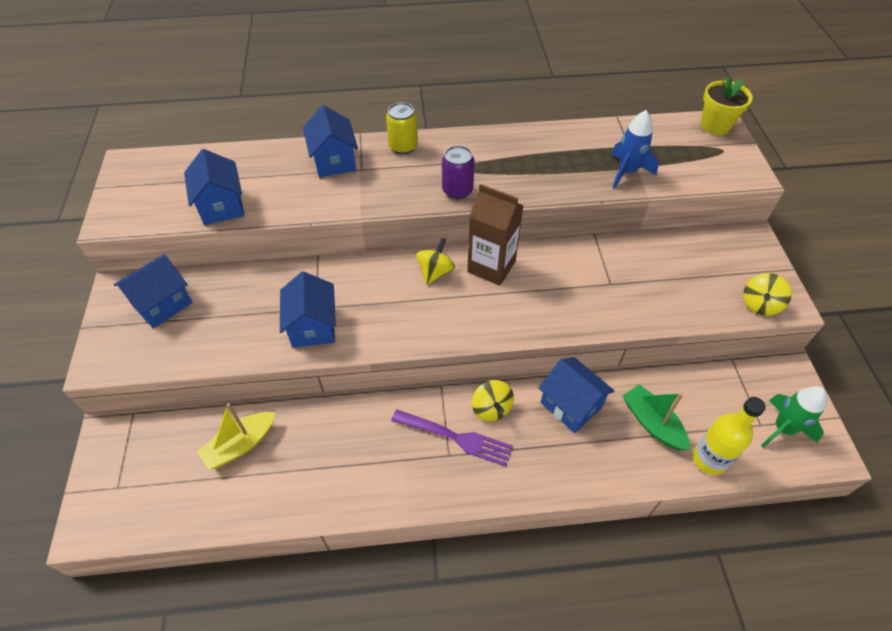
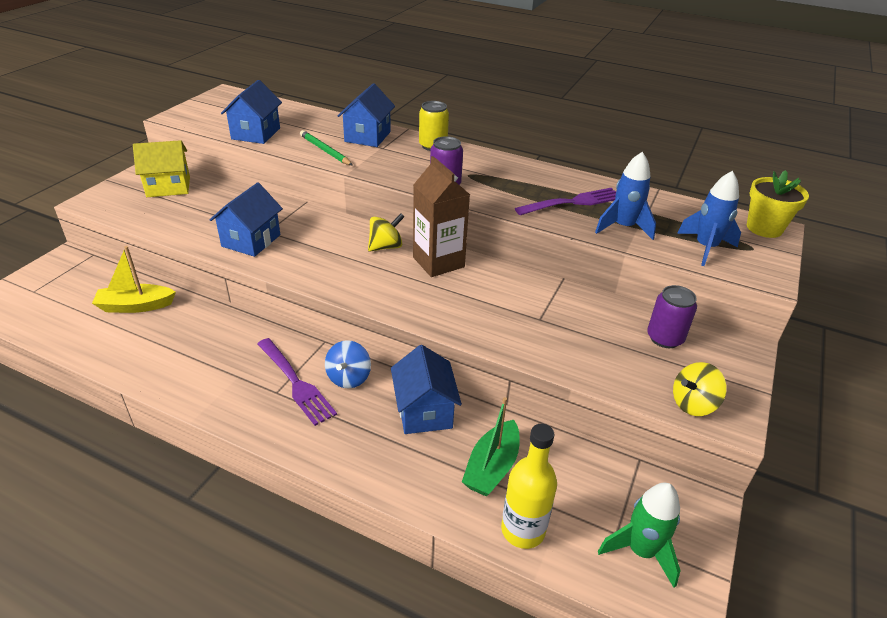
camera: 30 degrees right, 15 degrees down
(162, 304) = (168, 187): blue house -> yellow house
(312, 197) = (325, 150): none -> green pencil
(491, 408) = (349, 378): yellow spinning top -> blue spinning top
(570, 162) = (573, 202): none -> purple fork
(652, 423) = (492, 467): green boat -> green boat turned 150 degrees counterclockwise
(695, 166) = (705, 248): none -> blue rocket
(702, 256) = (665, 338): none -> purple can

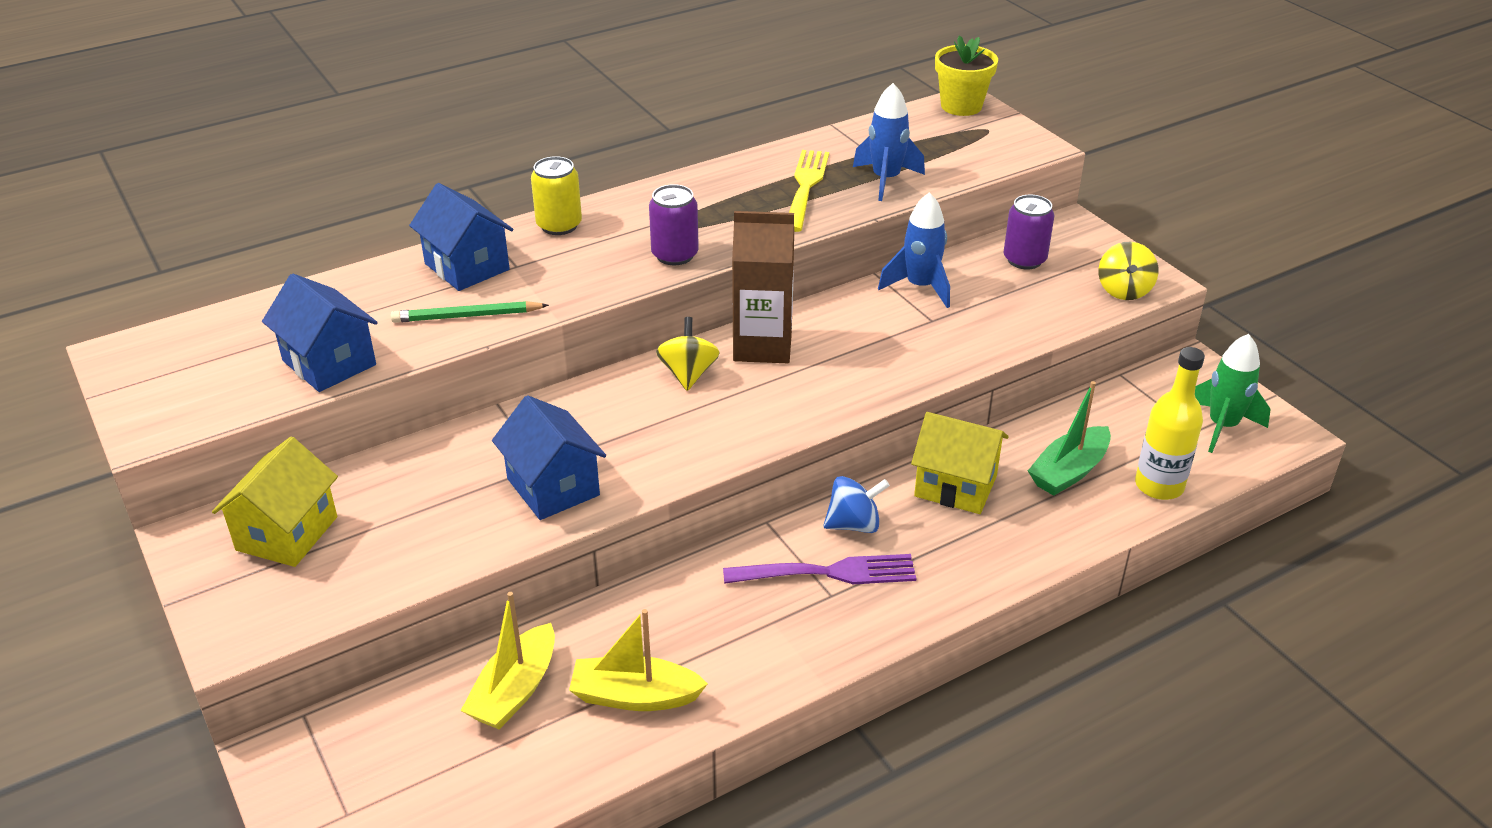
camera: 55 degrees left, 0 degrees up
(150, 347) = (635, 696): none -> yellow boat
(349, 378) = (854, 524): blue spinning top -> blue spinning top turned 60 degrees counterclockwise
(424, 411) = (955, 486): blue house -> yellow house
(492, 467) = (1069, 471): green boat -> green boat turned 75 degrees clockwise
(573, 202) = (806, 187): purple fork -> yellow fork
(705, 248) = (965, 153): blue rocket -> blue rocket (920, 287)

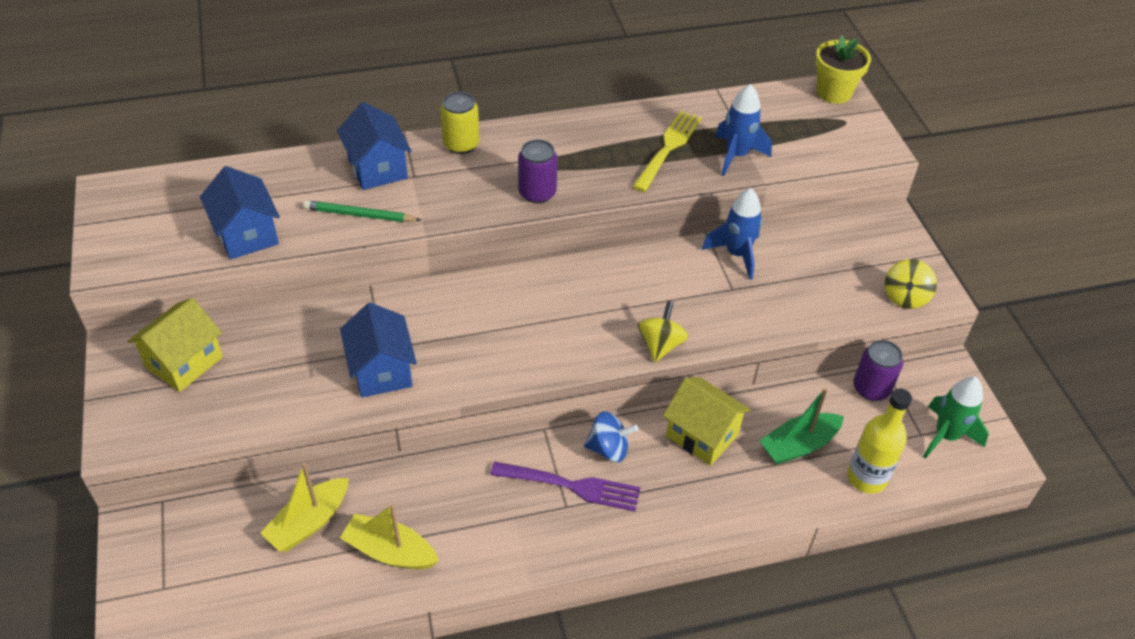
camera: 15 degrees right, 10 degrees up
(688, 374) = (520, 294): yellow spinning top -> yellow spinning top (660, 345)
(762, 346) = (588, 281): brown carton -> none
(1024, 260) = (835, 247): purple can -> purple can (871, 388)

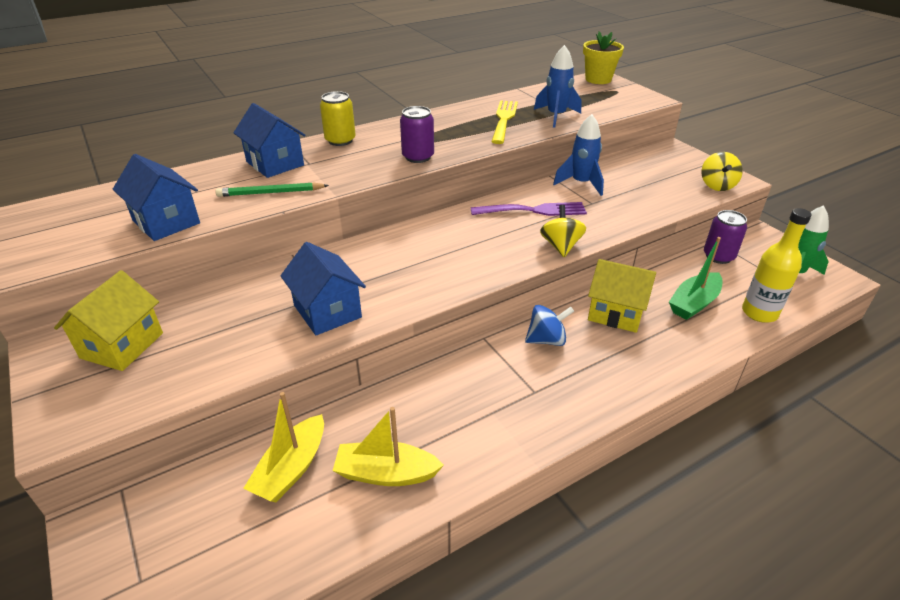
camera: 15 degrees left, 10 degrees down
(571, 486) = (531, 375): purple fork -> purple fork (533, 210)

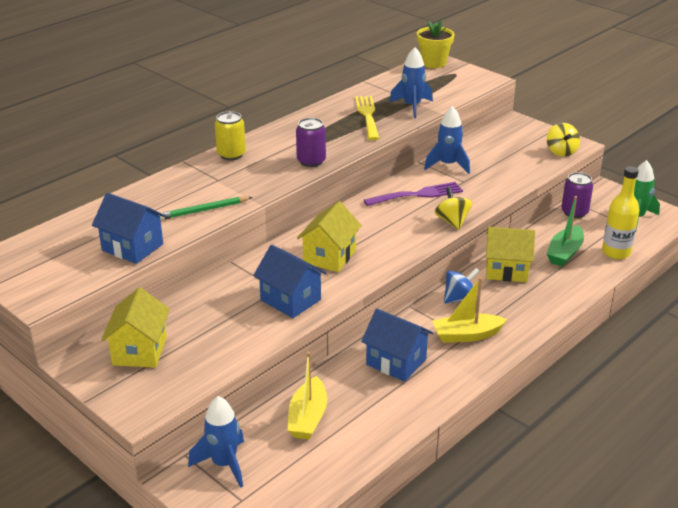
camera: 15 degrees left, 5 degrees down
(155, 516) = (224, 464): none -> blue rocket
(275, 163) = (187, 184): blue house -> blue house (396, 362)
(386, 473) = (380, 407): yellow boat -> yellow boat (466, 335)
(400, 266) = (329, 256): none -> yellow house

